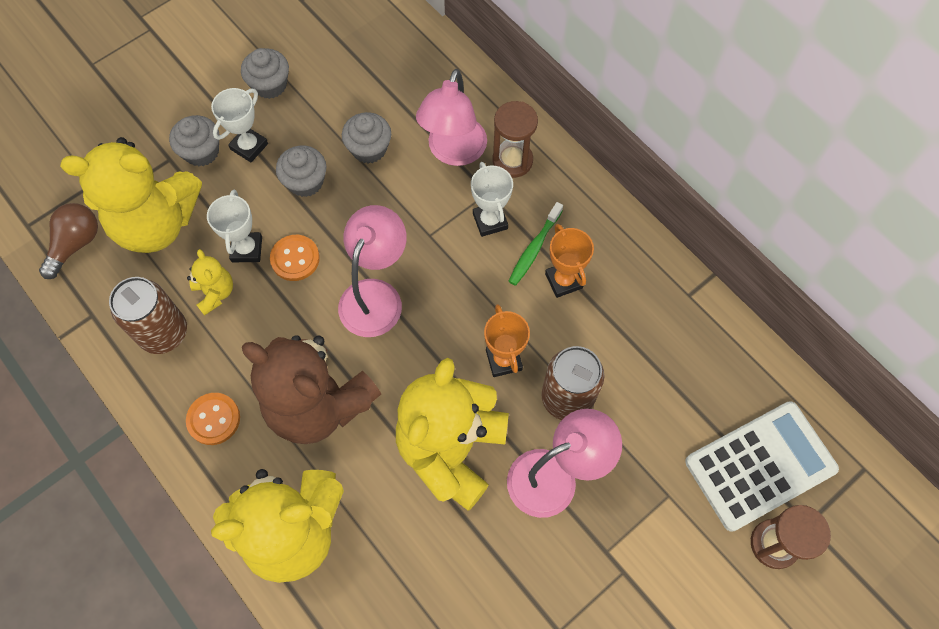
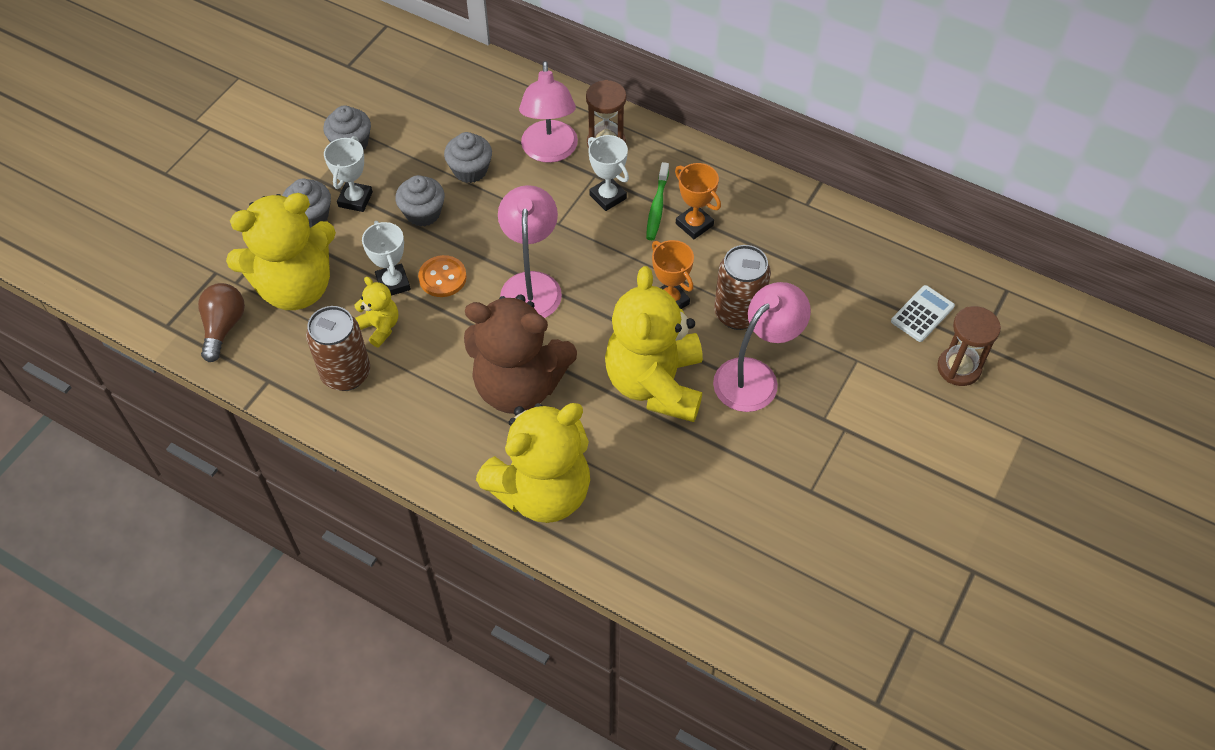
camera: 20 degrees left, 10 degrees down
(213, 419) = (427, 428): orange button -> none
(760, 466) = (922, 314): white calculator -> white calculator, size x0.50

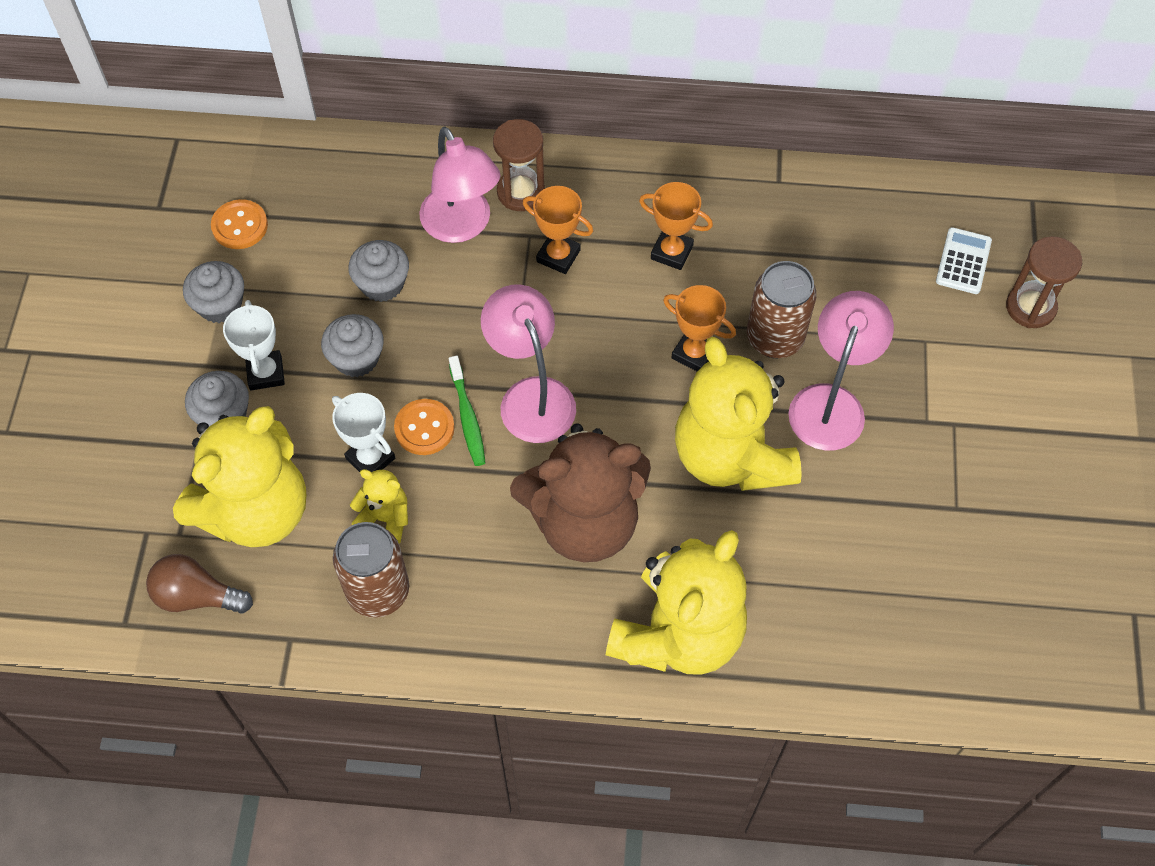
camera: 25 degrees left, 5 degrees up
(223, 327) = (197, 596): brown light bulb -> brown light bulb turned 60 degrees counterclockwise
(395, 97) = (240, 226): none -> orange button
(608, 197) = (558, 256): white trophy -> orange trophy
(657, 207) = (619, 247): green toothbrush -> green toothbrush (467, 417)

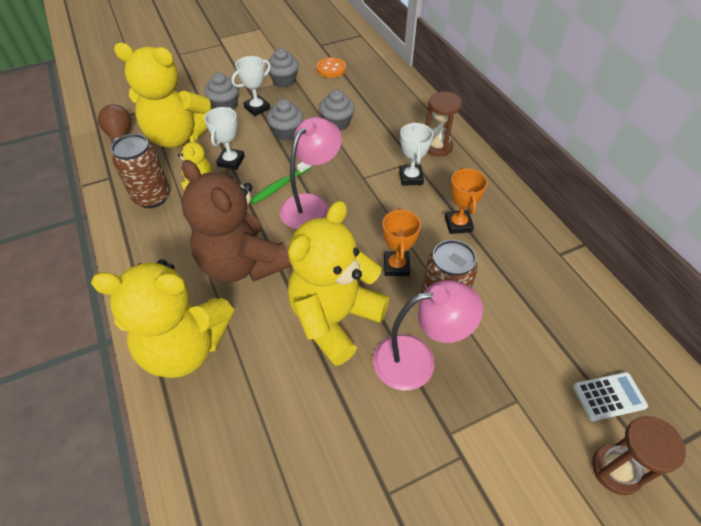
camera: 60 degrees right, 10 degrees down
(424, 428) = (262, 173): orange button -> none
(462, 226) = (396, 135): pink lamp -> none
(558, 256) = (411, 177): orange trophy -> white trophy

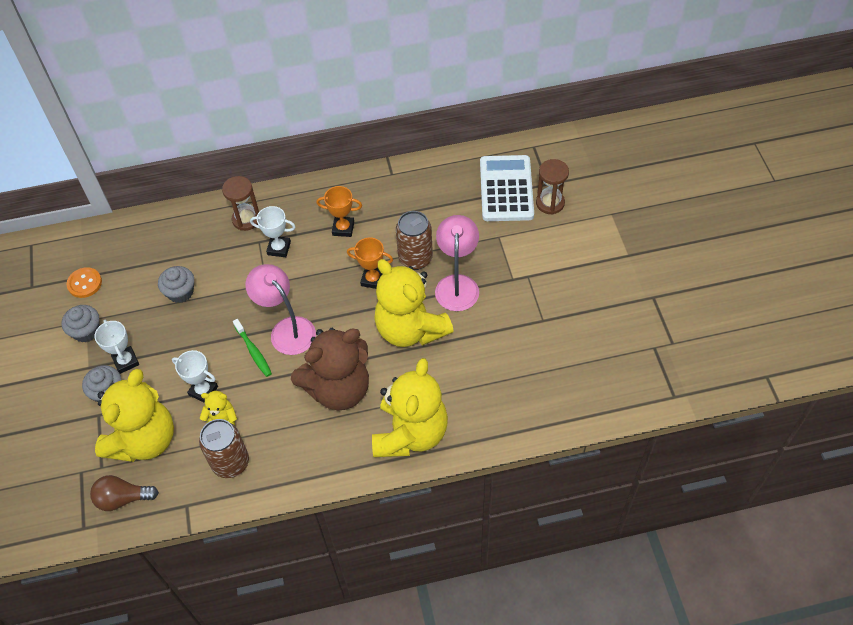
camera: 75 degrees left, 5 degrees up
(287, 132) = (178, 338): grey cupcake -> none
(609, 396) = (506, 189): white calculator -> white calculator, size x2.00

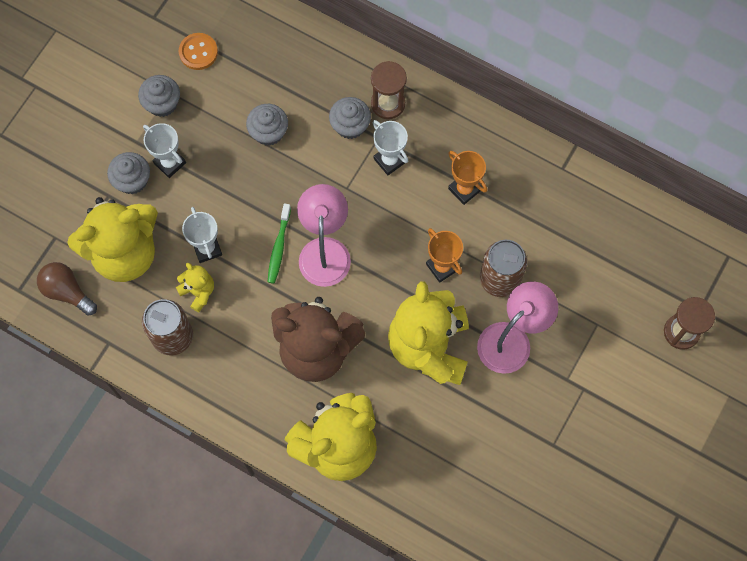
camera: 40 degrees right, 15 degrees up
(126, 361) = (169, 163): white trophy -> white trophy turned 60 degrees counterclockwise
(233, 248) = (350, 125): none -> grey cupcake
(506, 189) = (655, 280): white calculator -> none

